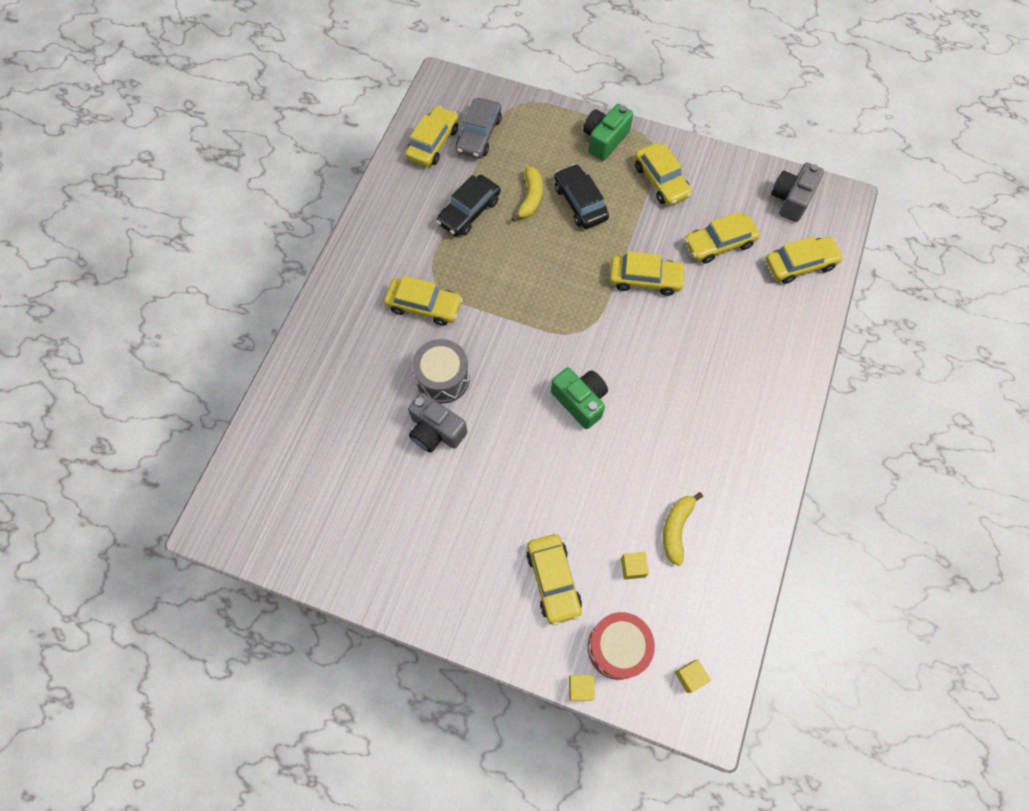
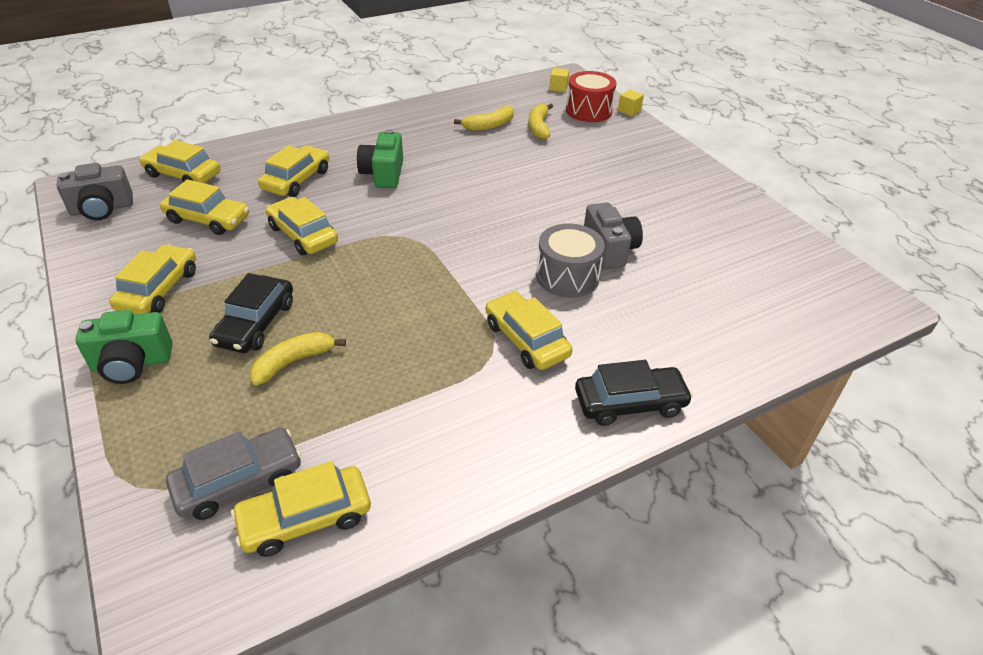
camera: 140 degrees left, 25 degrees down
(469, 211) = (373, 395): black car -> black car (630, 403)
(553, 580) = (599, 146): yellow car -> yellow car (296, 180)
(580, 401) = (468, 203): green camera -> green camera (383, 174)
(633, 567) = (539, 127): yellow cube -> yellow banana

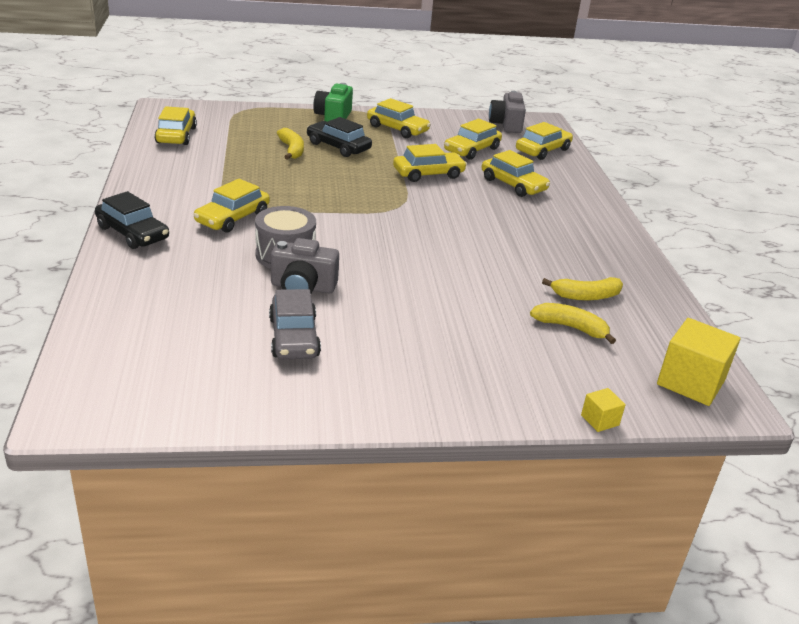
camera: 110 degrees right, 10 degrees down
(239, 481) = (218, 127): grey car -> grey car (294, 337)
(383, 174) = (504, 219): green camera -> none
(489, 126) = (585, 296): yellow banana -> yellow banana turned 90 degrees counterclockwise
(526, 340) = (232, 218): yellow car -> yellow car turned 135 degrees clockwise
(558, 87) = (690, 382): yellow cube -> yellow cube, size x2.08
(588, 111) = (607, 382): red drum -> none
(630, 403) = (132, 233): black car -> black car turned 60 degrees counterclockwise

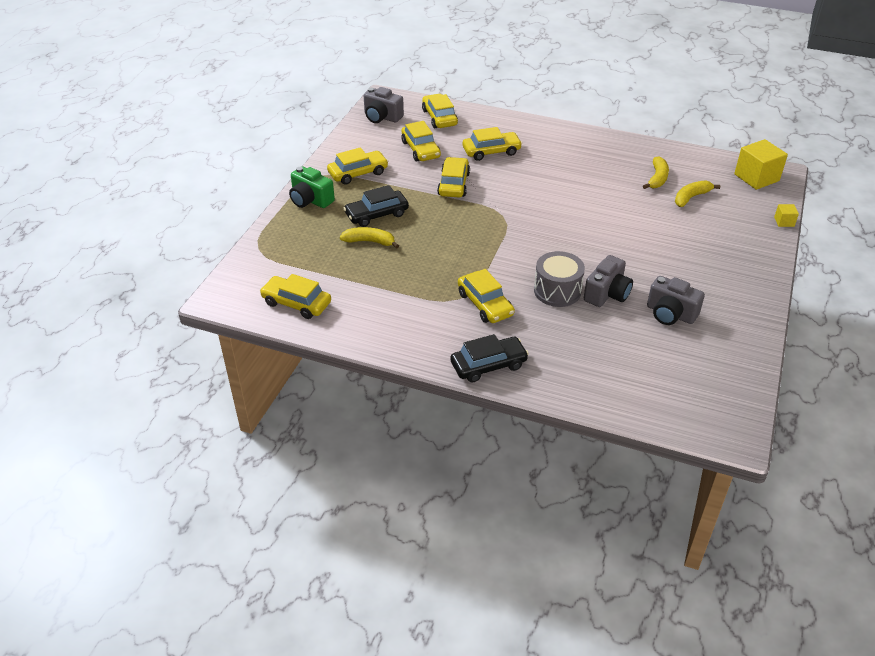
camera: 60 degrees left, 10 degrees up
(294, 337) = (670, 314): grey car -> grey camera

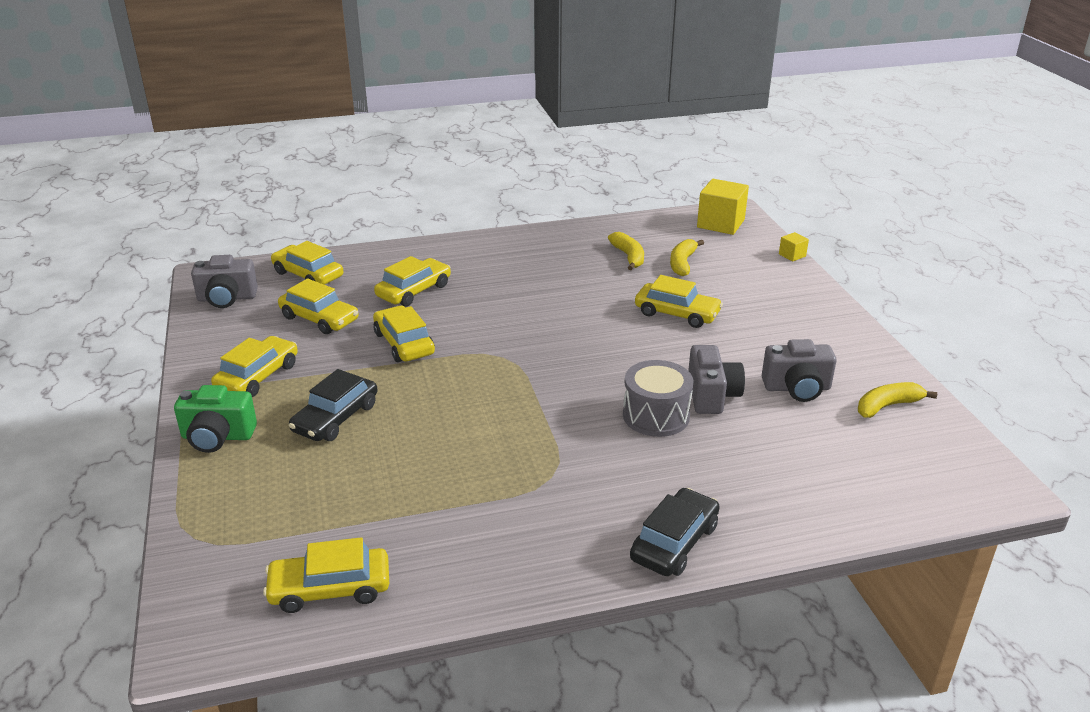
camera: 35 degrees left, 10 degrees down
(369, 242) = (360, 456): yellow banana -> yellow banana (887, 406)
(485, 304) = (590, 469): yellow car -> yellow car (677, 313)

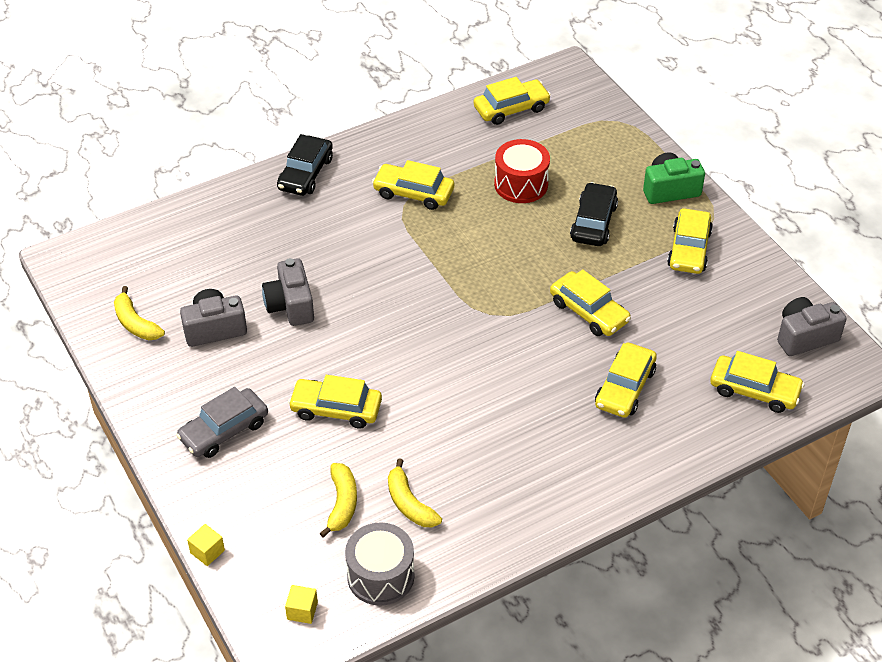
camera: 165 degrees right, 15 degrees up
(319, 318) = (691, 327): yellow car -> yellow car (413, 193)
(389, 475) = (521, 184): none -> red drum
(656, 416) = (335, 274): grey drum -> grey drum (380, 576)
(720, 223) = (302, 611): yellow cube -> yellow cube, size x0.48
(782, 315) = (224, 430): none -> grey car
(887, 406) = (135, 323): yellow banana -> yellow banana turned 90 degrees clockwise

